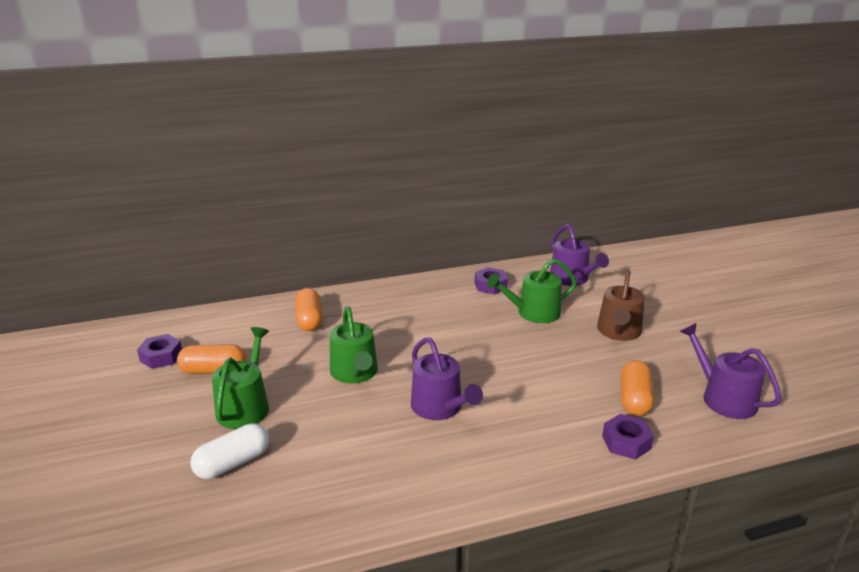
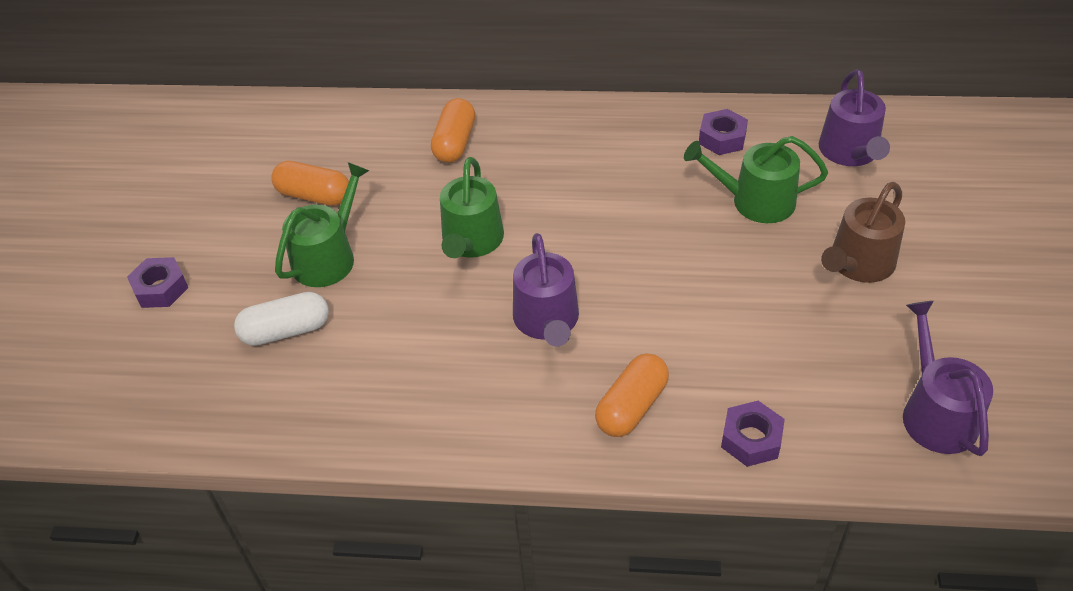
camera: 25 degrees right, 20 degrees up
(161, 357) = (266, 160): purple nut -> purple nut (160, 288)
(634, 399) = (806, 379): orange capsule -> orange capsule (631, 406)

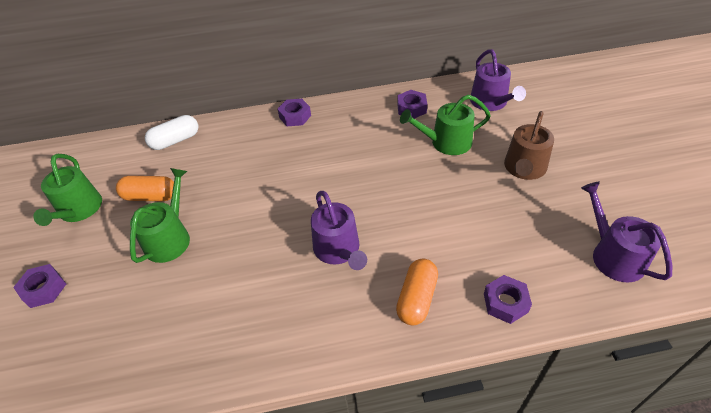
camera: 15 degrees left, 0 degrees up
(286, 330) = (149, 300): white capsule -> white capsule (175, 140)
(454, 143) = (241, 143): orange capsule -> none
(471, 241) = (270, 205): green watering can -> green watering can (79, 210)
(543, 118) = (295, 116): none -> purple nut

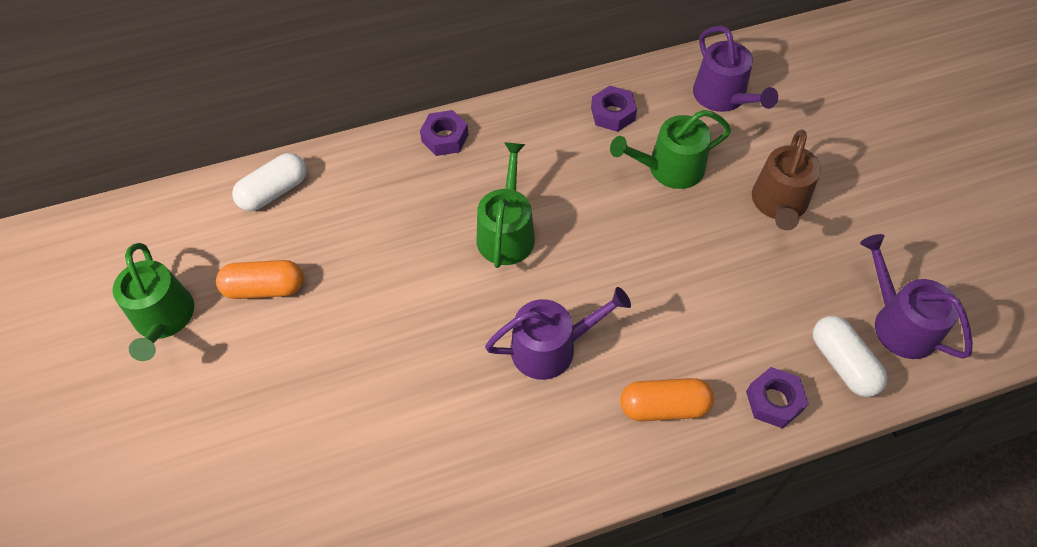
camera: 10 degrees left, 10 degrees up
(44, 289) = (156, 444): purple nut -> none
(170, 238) = (313, 351): green watering can -> green watering can (506, 232)
(339, 250) = (551, 347): purple watering can -> purple watering can turned 75 degrees counterclockwise
(416, 298) = (664, 406): orange capsule -> orange capsule turned 75 degrees clockwise
(564, 280) = (843, 363): none -> white capsule

